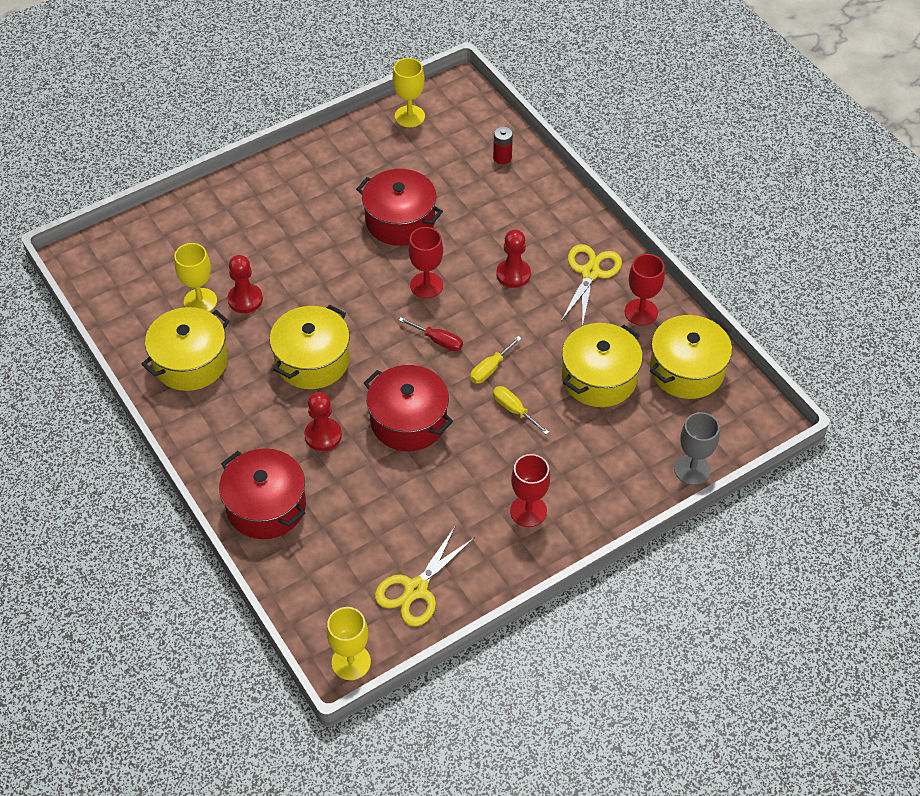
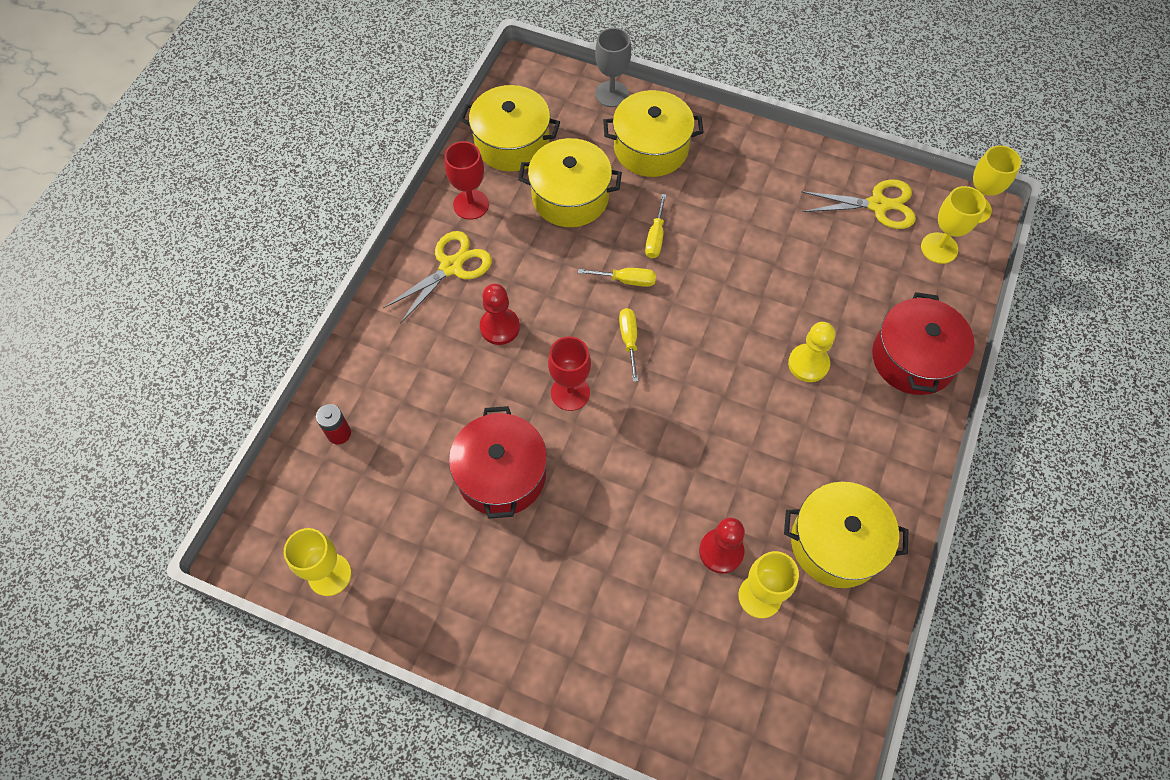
camera: 125 degrees left, 10 degrees up
(312, 360) = (739, 431): yellow pot -> yellow pot (651, 148)
(323, 435) = (808, 364): red pawn -> yellow pawn
(337, 602) = (939, 248): none -> yellow goblet
(408, 421) = (734, 308): red pot -> none
(438, 341) = (629, 340): red screwdriver -> yellow screwdriver
(528, 511) = (743, 174): red goblet -> none
(590, 273) = (451, 266): yellow scissors -> yellow scissors turned 150 degrees clockwise

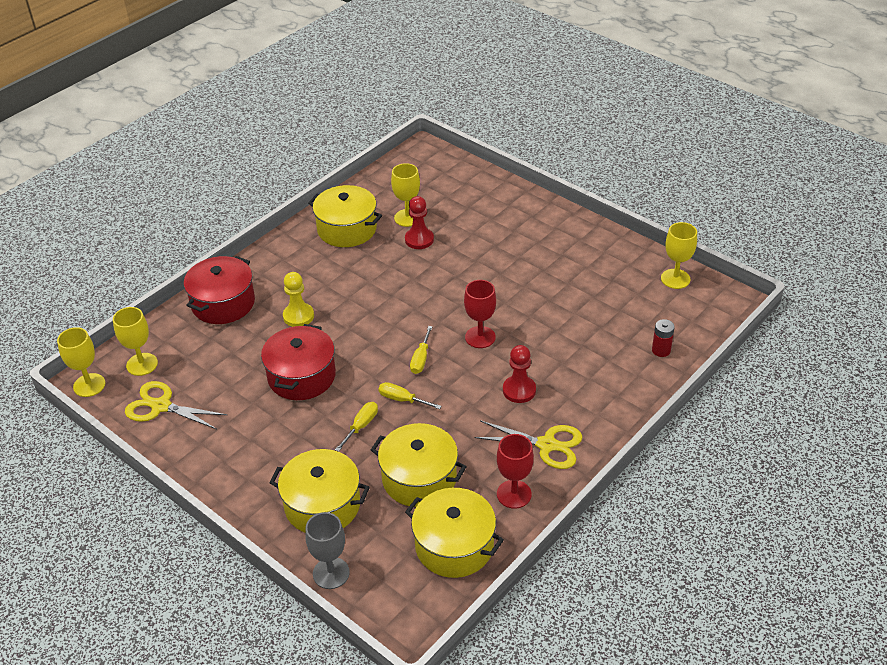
camera: 160 degrees left, 20 degrees down
(451, 266) = (547, 445): yellow scissors -> yellow scissors turned 135 degrees counterclockwise
(501, 474) = (546, 303): red pot -> red pot (301, 376)

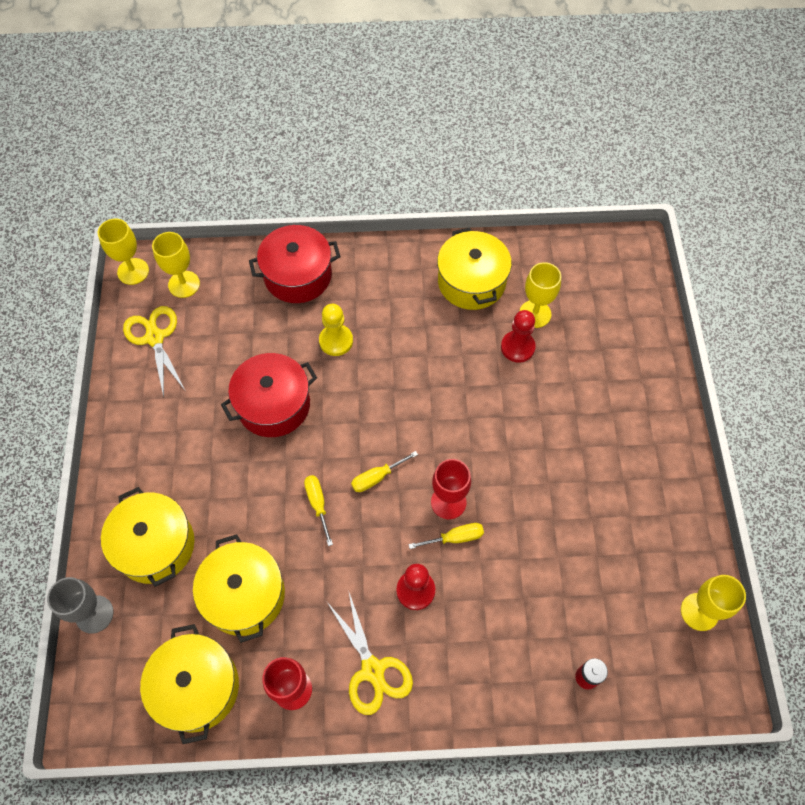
camera: 45 degrees right, 20 degrees up
(361, 426) = (261, 499): yellow screwdriver -> yellow screwdriver (455, 538)

